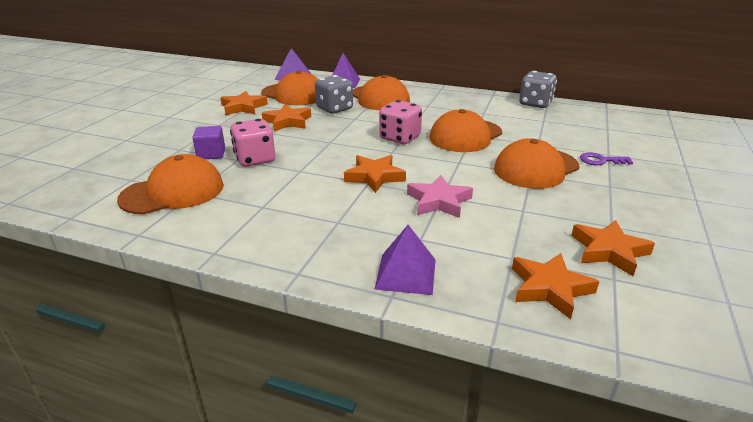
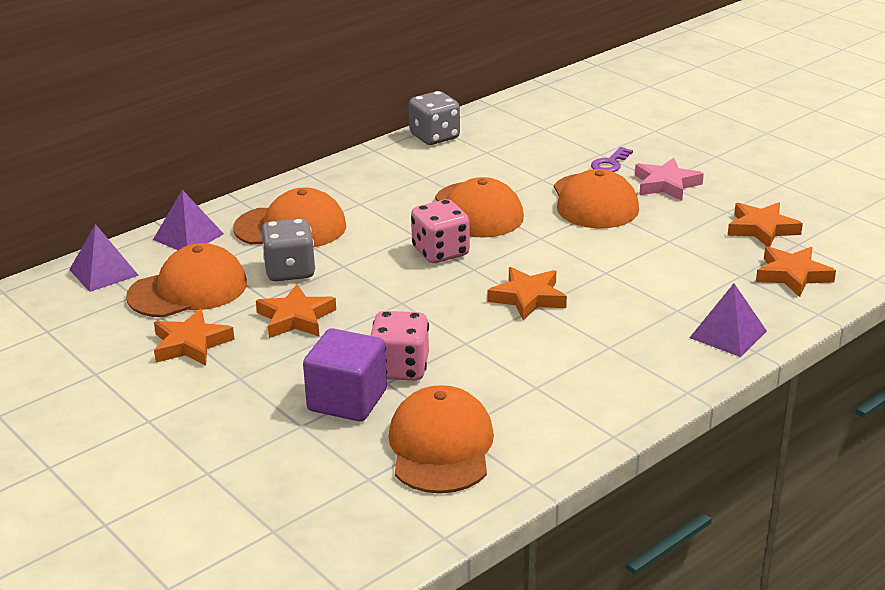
camera: 60 degrees left, 0 degrees up
(211, 154) = (347, 400): purple cube -> purple cube, size x1.60
(439, 201) = (616, 277): pink star -> pink star (666, 184)

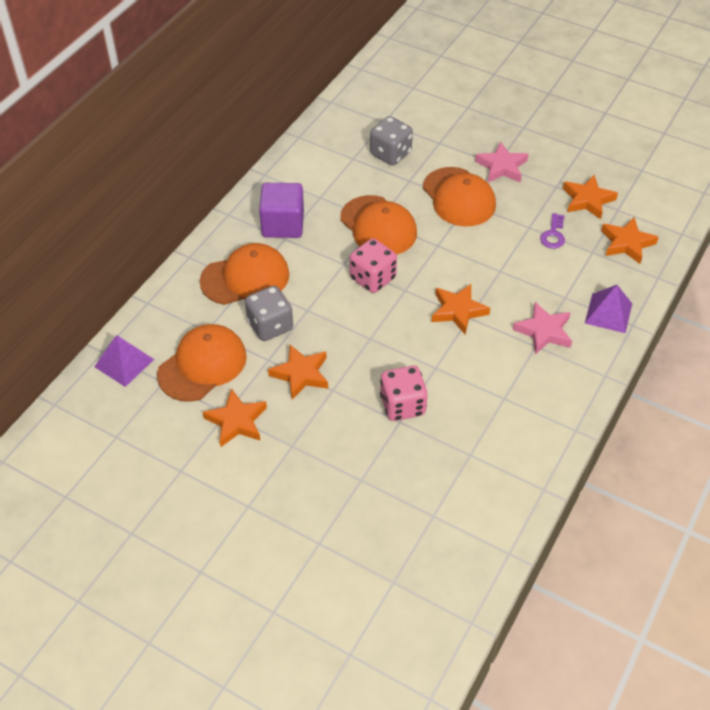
camera: 20 degrees left, 20 degrees up
(188, 236) = (170, 307): purple pyramid -> none
(347, 400) = (381, 446): purple cube -> purple cube (283, 224)
(434, 137) = (305, 149): grey dice -> grey dice (390, 154)
(441, 446) = (467, 472): orange cap -> none
(610, 163) = (451, 152): purple key -> purple key (553, 235)
(629, 336) = (544, 331): none -> pink star

